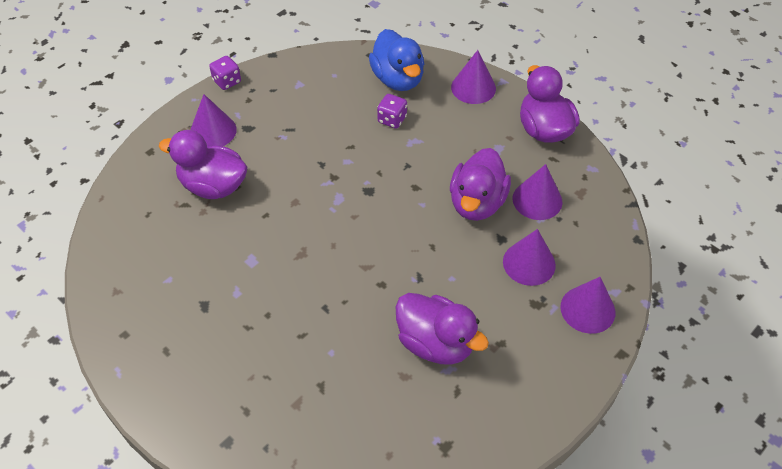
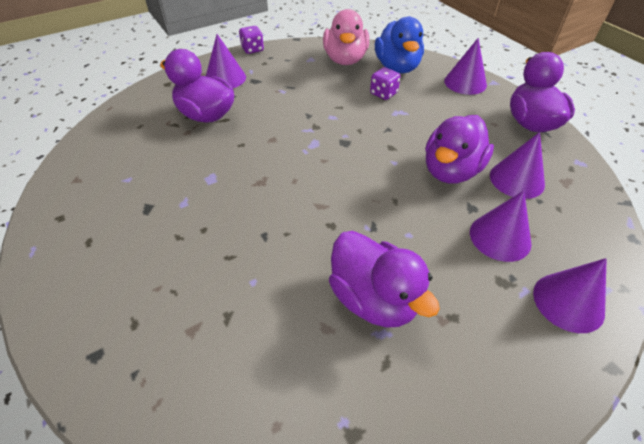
camera: 15 degrees right, 5 degrees down
(338, 78) = (345, 60): none -> pink duck

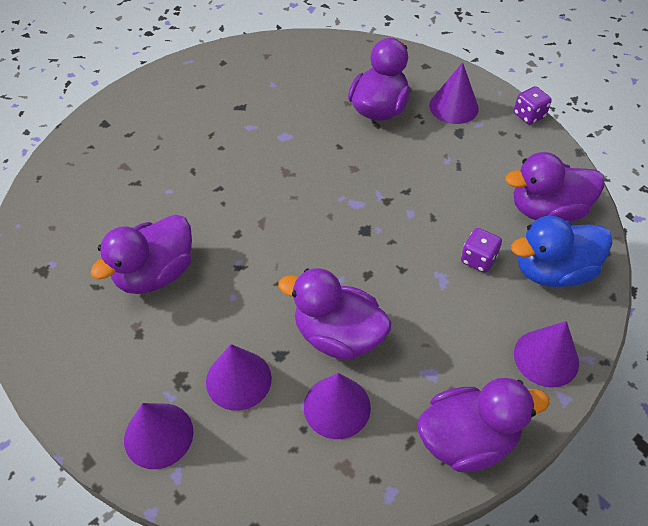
camera: 80 degrees right, 5 degrees up
(345, 60) = (547, 210): pink duck -> purple duck

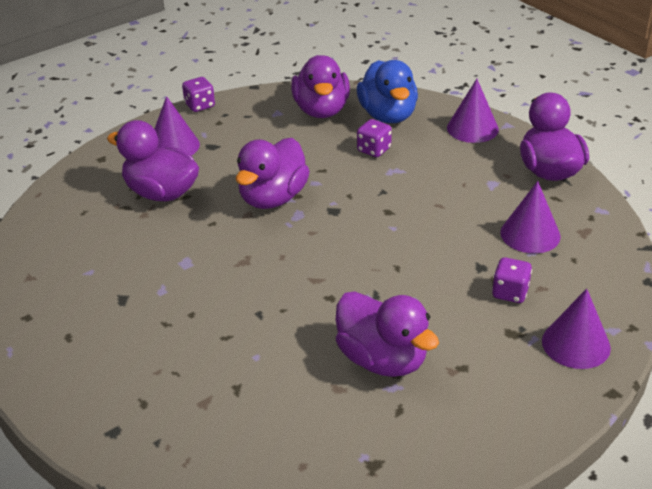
camera: 85 degrees left, 15 degrees down
(238, 380) = (510, 293): purple cone -> purple dice
(338, 335) = (457, 231): purple duck -> purple duck (273, 198)

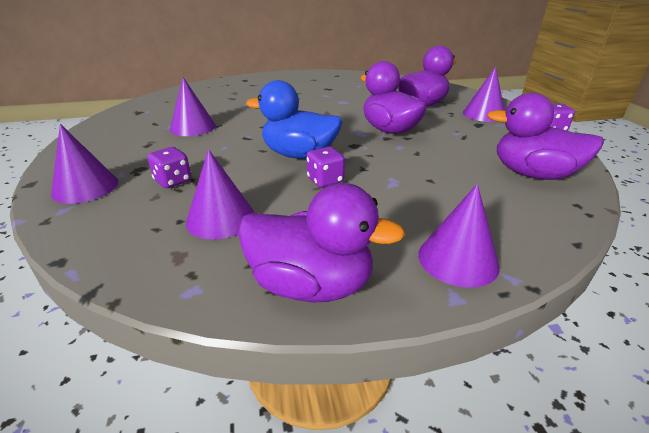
camera: 115 degrees right, 5 degrees down
(374, 150) = (438, 181): purple dice -> purple dice (325, 180)
(382, 359) = (193, 127): purple duck -> purple cone
(388, 115) = (512, 207): blue duck -> blue duck (299, 155)

